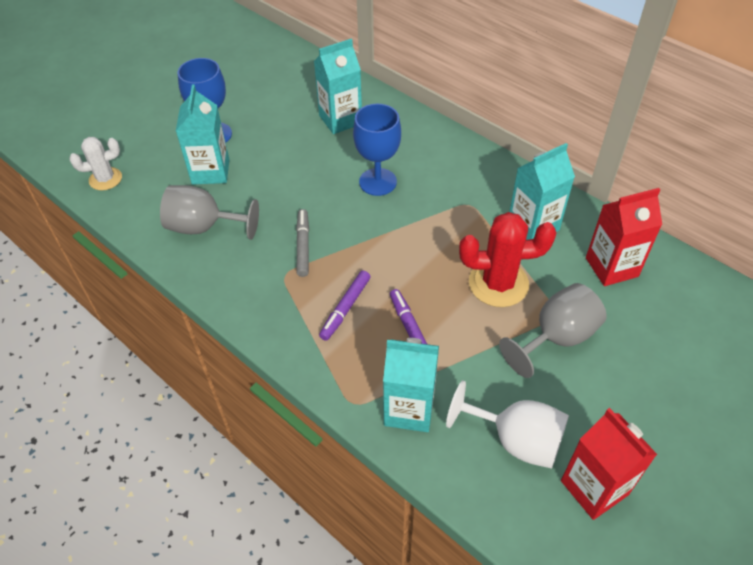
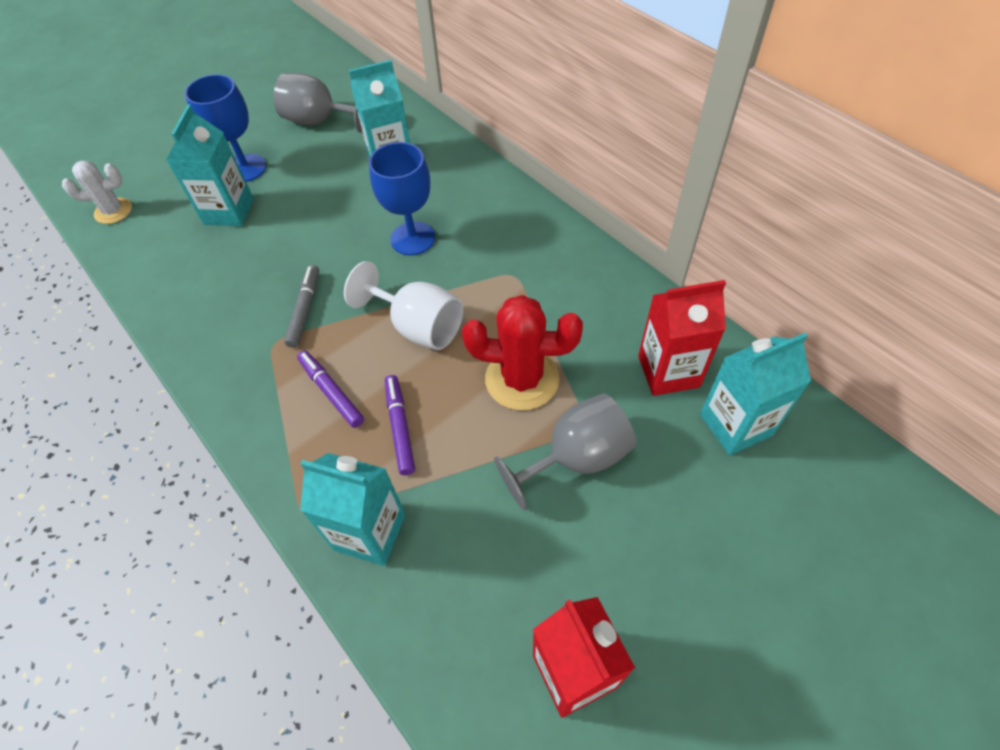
camera: 10 degrees right, 5 degrees up
(204, 227) = (201, 276): grey goblet -> grey goblet (320, 121)
(345, 308) = (331, 392): purple marker -> purple marker turned 105 degrees clockwise
(516, 440) = (490, 590): white goblet -> white goblet (418, 326)
(533, 226) = (583, 309): turquoise carton -> turquoise carton (735, 424)

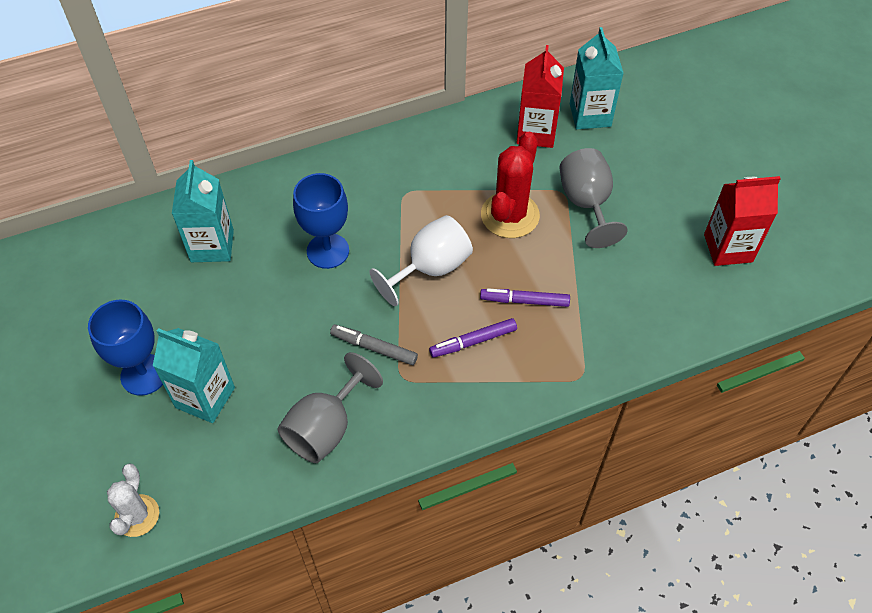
camera: 75 degrees left, 0 degrees up
(320, 121) = (108, 295): grey goblet -> grey goblet (326, 427)
(370, 532) = (606, 337): turquoise carton -> none

